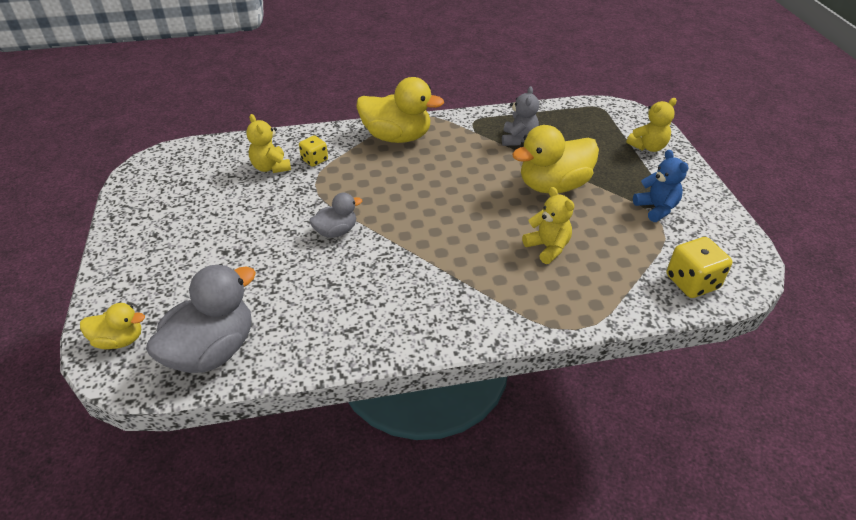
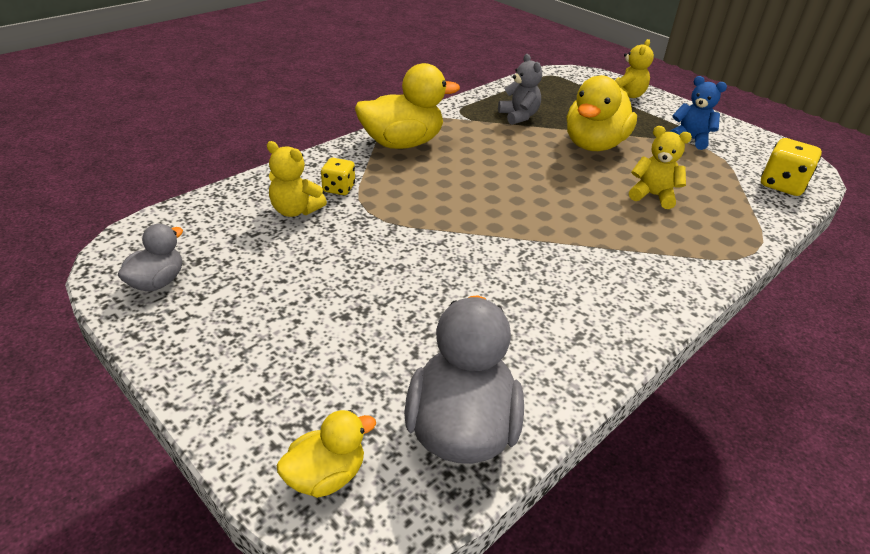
camera: 35 degrees left, 5 degrees down
(336, 231) = (448, 249): grey duck -> grey duck (157, 282)

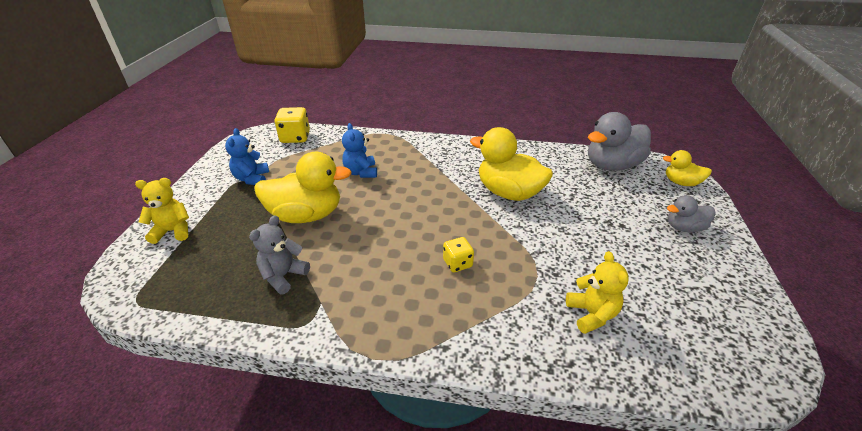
camera: 125 degrees left, 0 degrees up
(157, 282) = (740, 320): grey duck -> grey duck (684, 228)
(338, 188) = (535, 311): yellow dice -> yellow dice (457, 263)
(402, 143) = (420, 322): yellow duck -> yellow duck (508, 192)
(652, 195) = (361, 172): yellow teddy bear -> blue teddy bear

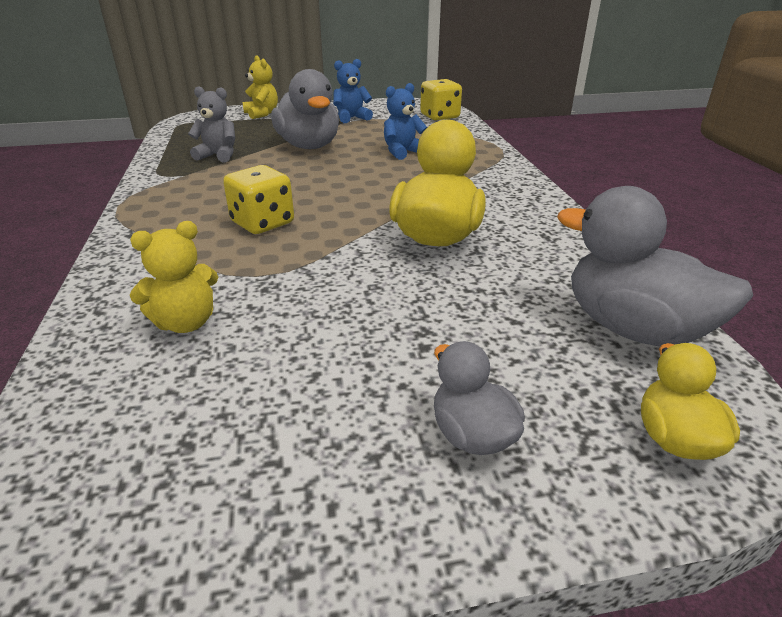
camera: 70 degrees right, 5 degrees down
(306, 215) = (309, 146): yellow duck -> grey duck
(457, 263) = (262, 223): yellow dice -> yellow dice, size x1.60

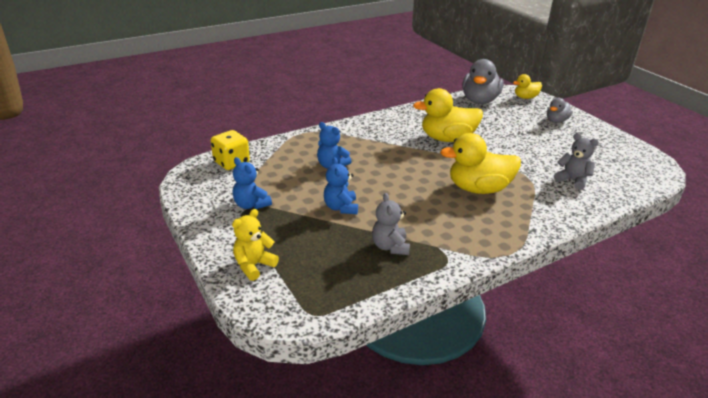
camera: 110 degrees left, 0 degrees up
(186, 323) = (572, 180): yellow teddy bear -> grey teddy bear
(262, 223) = (478, 189): yellow dice -> yellow duck
(309, 146) = (341, 207): grey duck -> blue teddy bear

